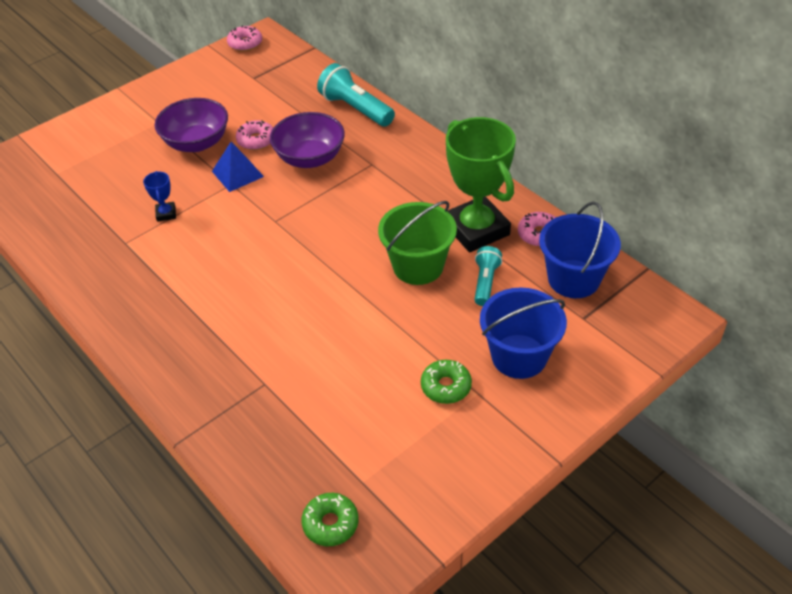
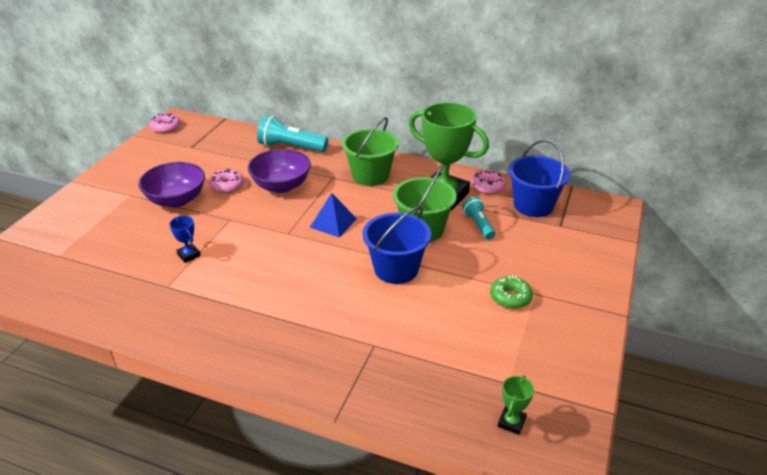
camera: 30 degrees left, 10 degrees down
(237, 174) = (230, 211): blue pyramid -> blue pyramid (333, 223)
(330, 523) = (511, 422): green donut -> green trophy
(414, 175) = (370, 175): none -> green bucket
(519, 356) = (541, 261): blue bucket -> blue bucket (396, 269)

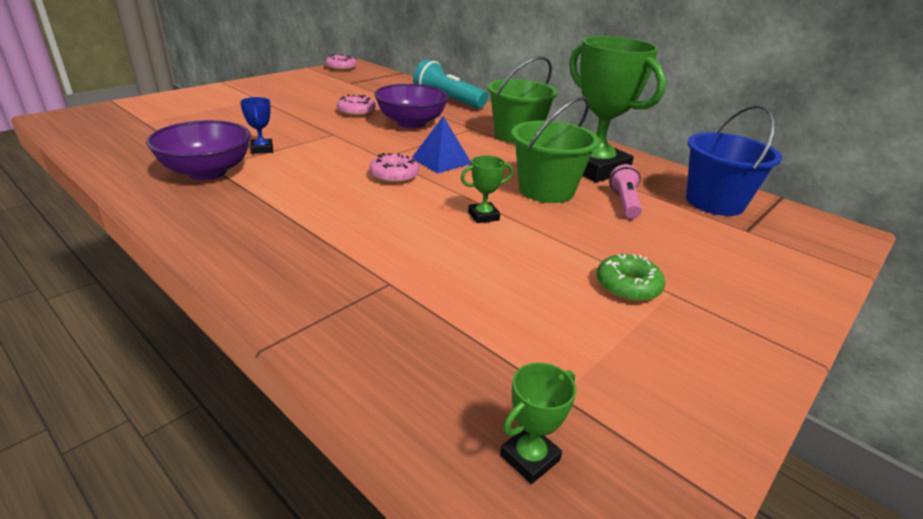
camera: 20 degrees right, 5 degrees down
(176, 200) = (297, 111): purple bowl -> purple bowl (207, 172)
(396, 269) = (483, 216): blue bucket -> green trophy
(478, 225) = (624, 203): turquoise flashlight -> pink flashlight
(487, 186) = (658, 173): pink donut -> pink donut (394, 176)

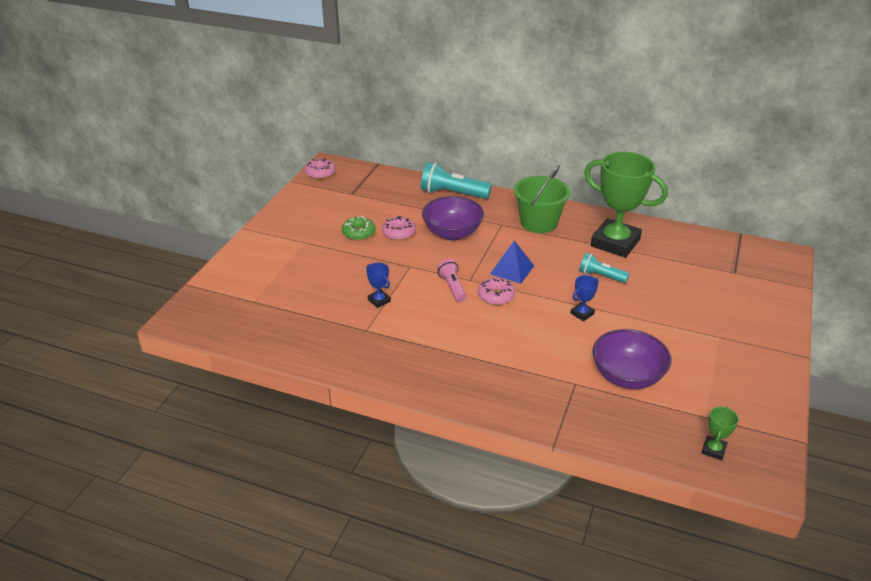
camera: 20 degrees left, 5 degrees up
(207, 172) = (370, 336): purple bowl -> purple bowl (627, 376)
(483, 216) = (582, 314): green trophy -> blue trophy
(546, 190) = (601, 276): green bucket -> turquoise flashlight
(624, 203) = (654, 272): pink flashlight -> pink flashlight (452, 287)
(627, 286) = (696, 340): green donut -> green donut (358, 233)
(714, 202) = (705, 252): blue bucket -> none

